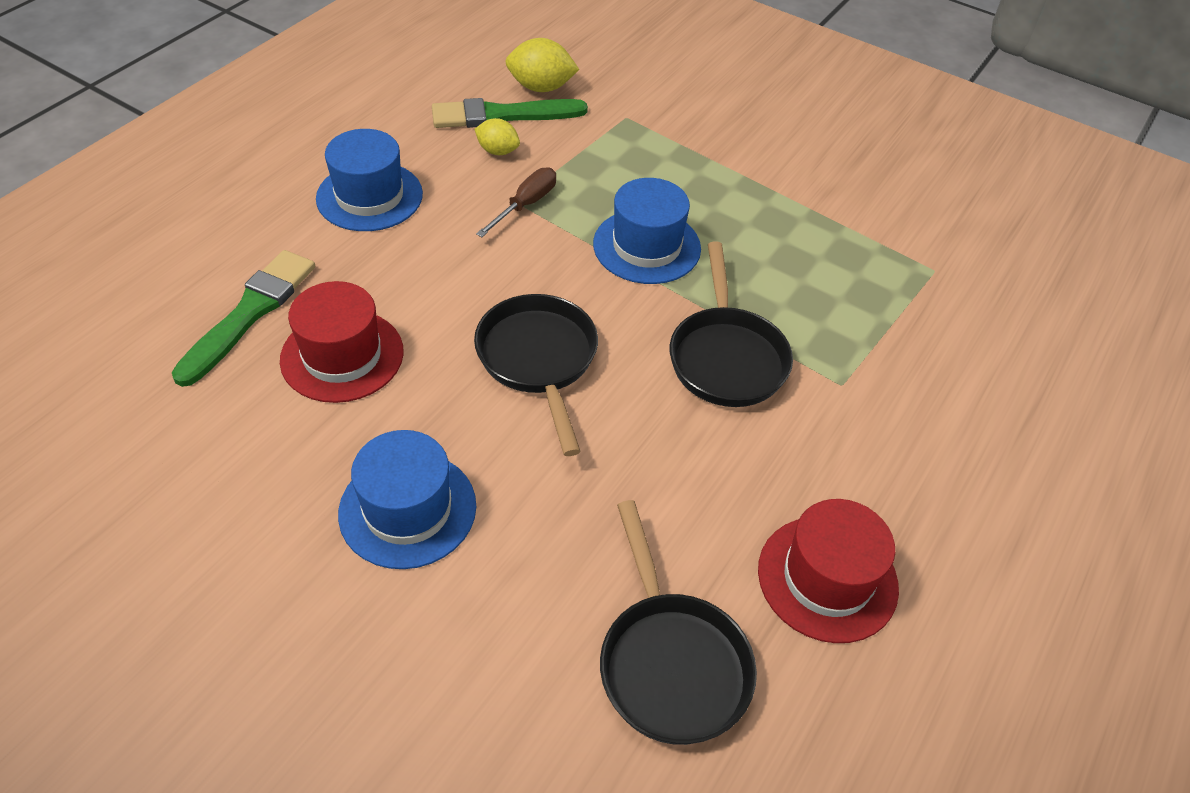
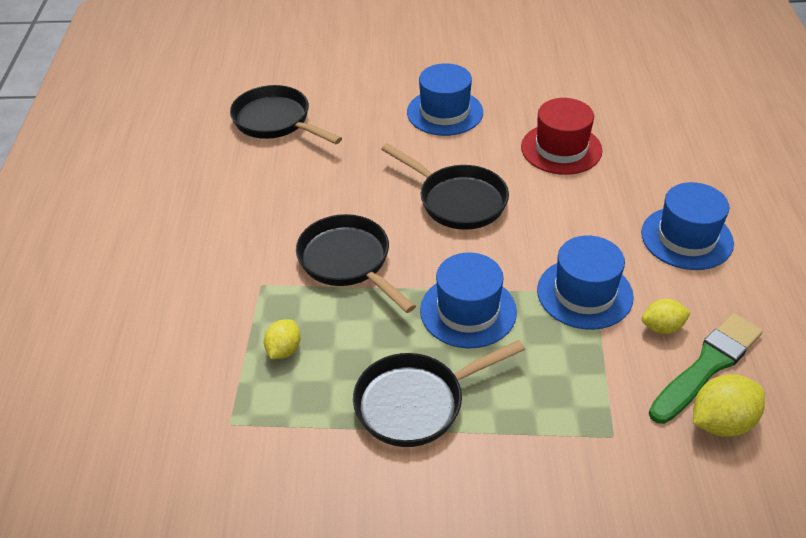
camera: 150 degrees right, 5 degrees down
(250, 313) = (636, 141): green brush -> none
(525, 205) = (584, 293): brown screwdriver -> blue hat
(758, 205) = (416, 403): none -> black pan
(827, 578) = (219, 182): red hat -> none
(852, 304) = (284, 350): none -> yellow lemon

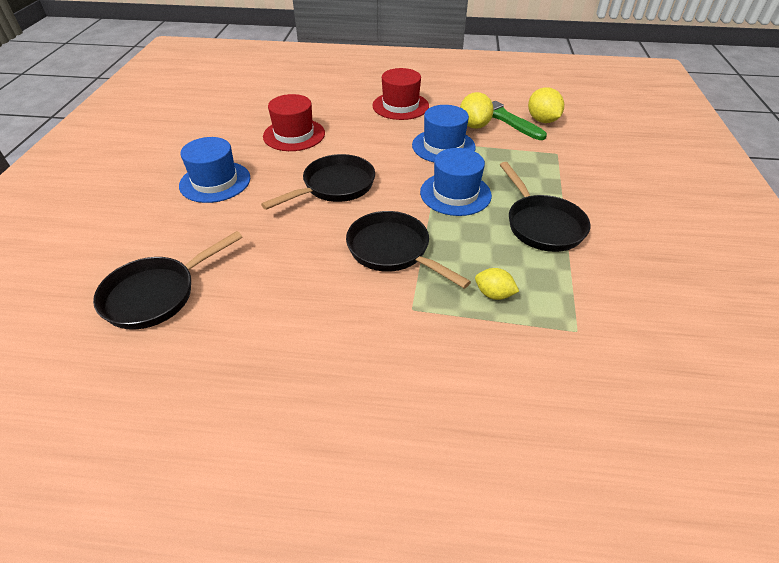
camera: 85 degrees left, 0 degrees up
(348, 262) = (392, 250): black pan -> black pan turned 75 degrees clockwise
(662, 327) = (474, 125): yellow lemon -> yellow lemon, size x1.55
(686, 238) = (400, 106): blue hat -> red hat

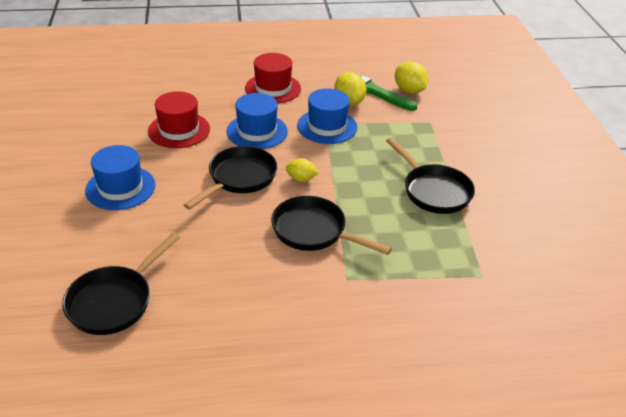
camera: 15 degrees left, 5 degrees down
(455, 194) = (352, 172): blue hat -> blue hat (257, 131)
(493, 294) = (410, 256): yellow lemon -> yellow lemon (301, 179)

